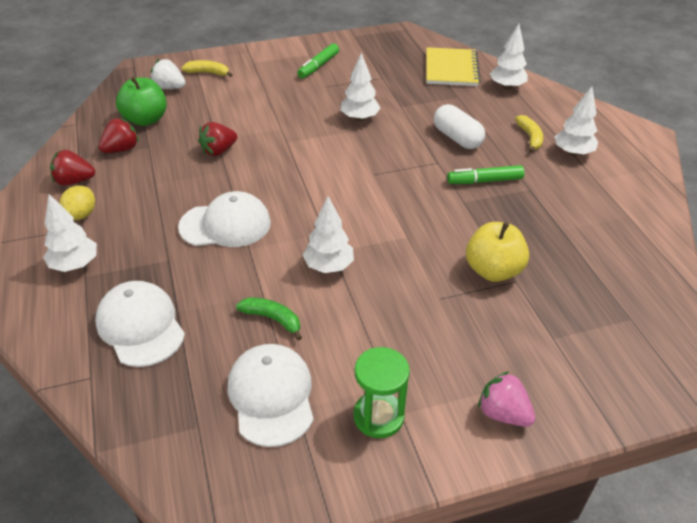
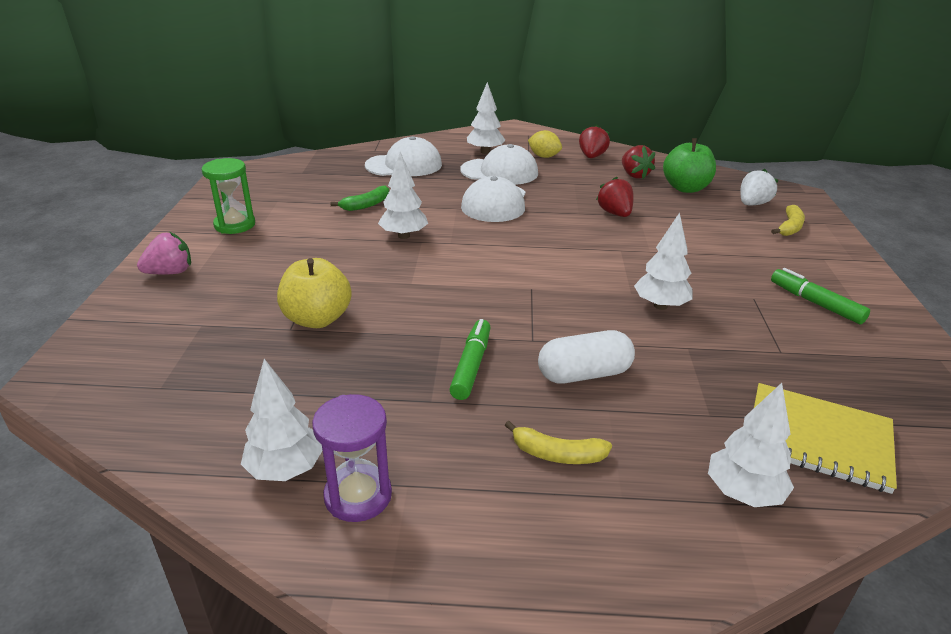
camera: 110 degrees right, 10 degrees down
(271, 396) = (297, 194): white cap -> white cap (499, 172)
(573, 153) = (491, 490): white tree -> white tree (285, 469)
(618, 193) = (358, 496): none -> purple hourglass

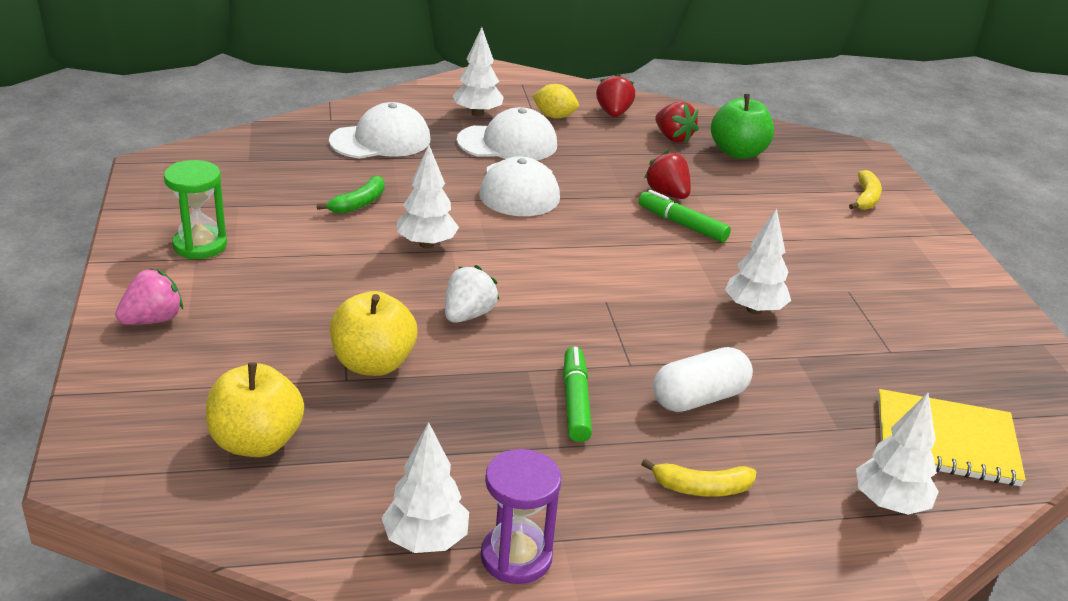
camera: 15 degrees left, 0 degrees up
(193, 370) = (256, 442): none -> yellow apple
(752, 204) = (818, 170): white strawberry -> white strawberry (468, 315)
(815, 303) = (912, 291): green marker -> green marker (682, 224)

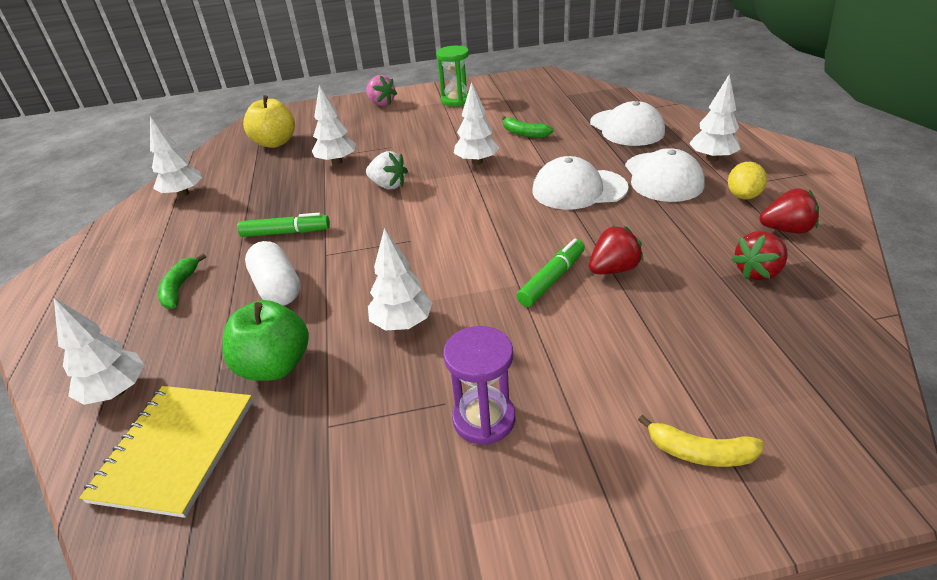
camera: 95 degrees right, 5 degrees up
(373, 364) = (337, 162): yellow apple -> white tree
(516, 557) = (157, 221): purple hourglass -> purple hourglass (484, 419)
(701, 488) = (180, 288): yellow banana -> green banana
(738, 152) = (757, 325): green apple -> green apple (275, 366)

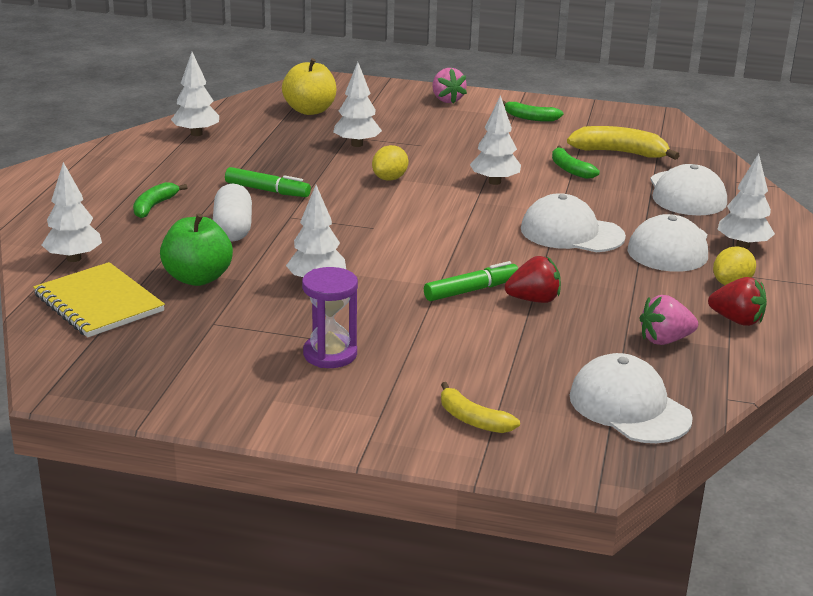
camera: 20 degrees right, 10 degrees down
(175, 450) = (99, 303): yellow notebook -> yellow notebook turned 75 degrees counterclockwise
(388, 185) = (390, 178): white strawberry -> yellow lemon
(456, 100) = (530, 118): green hourglass -> green banana
(546, 109) = (620, 152): none -> yellow banana
(758, 272) = (664, 340): red strawberry -> pink strawberry
(815, 366) = (629, 407): none -> white cap

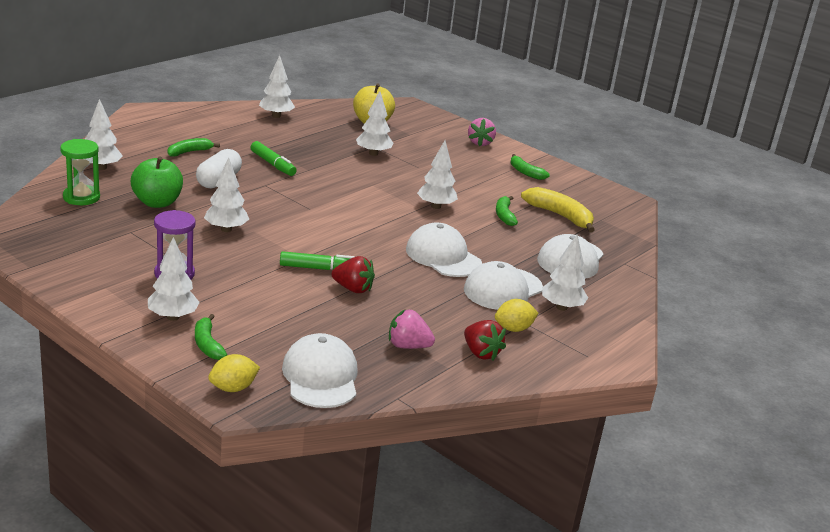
camera: 25 degrees right, 0 degrees up
(99, 303) = (81, 197): yellow notebook -> green hourglass
(390, 178) = (365, 182): yellow lemon -> yellow lemon (233, 388)
(395, 404) = (173, 317): none -> white tree
(473, 420) = (207, 344): yellow banana -> green banana

